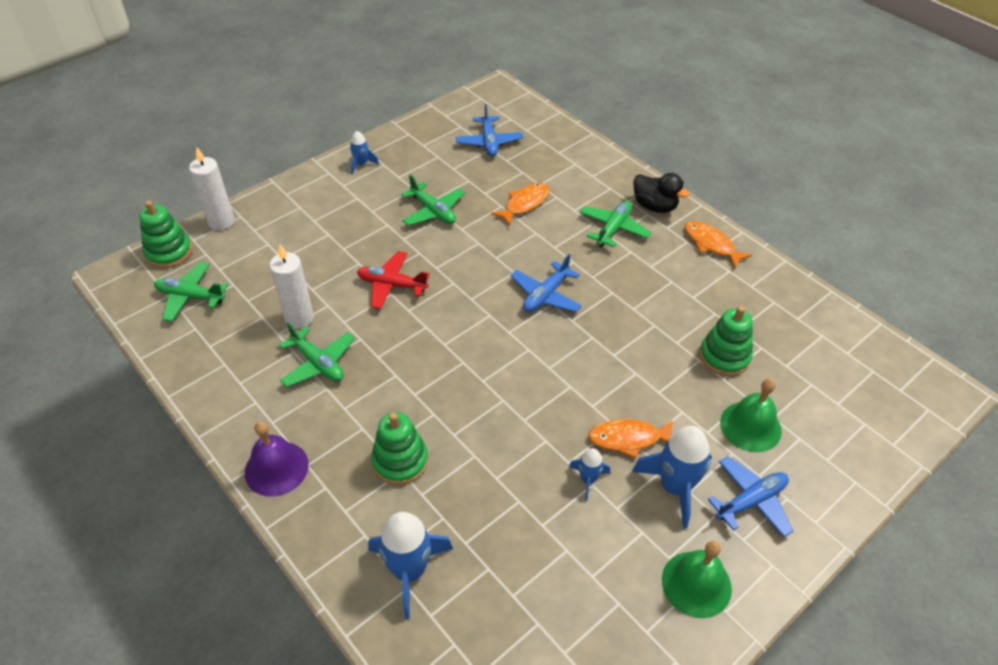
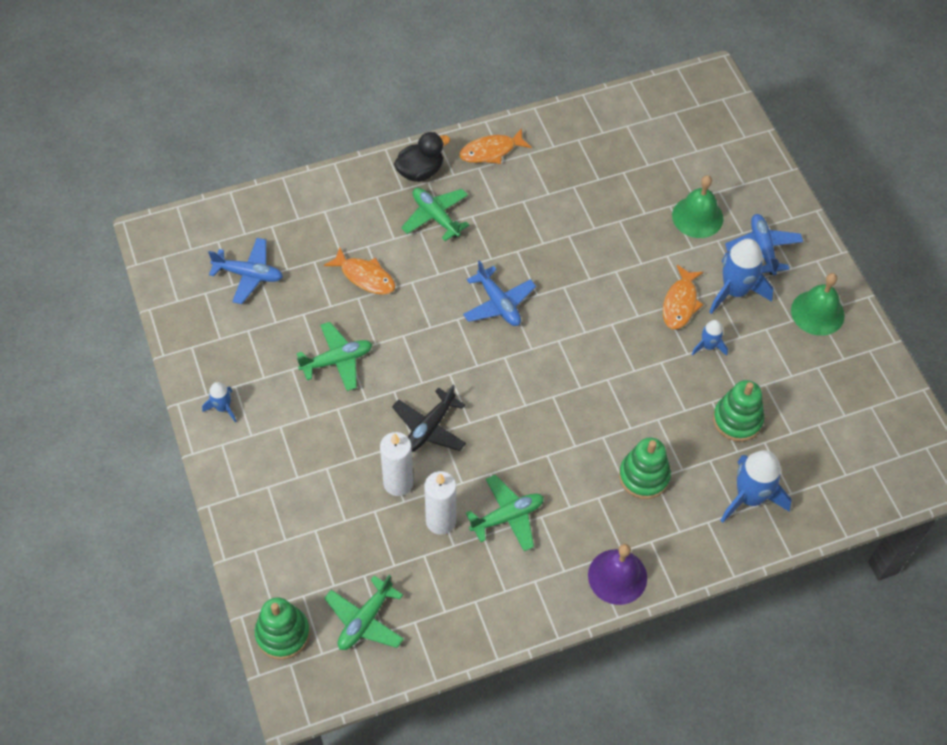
camera: 70 degrees left, 10 degrees up
(221, 222) = (255, 571): white candle -> white candle (398, 483)
(392, 285) = (429, 428): red plane -> black plane
(524, 204) = (365, 277): orange fish -> orange fish turned 150 degrees clockwise
(724, 356) = (623, 202): green stacking toy -> green stacking toy (737, 420)

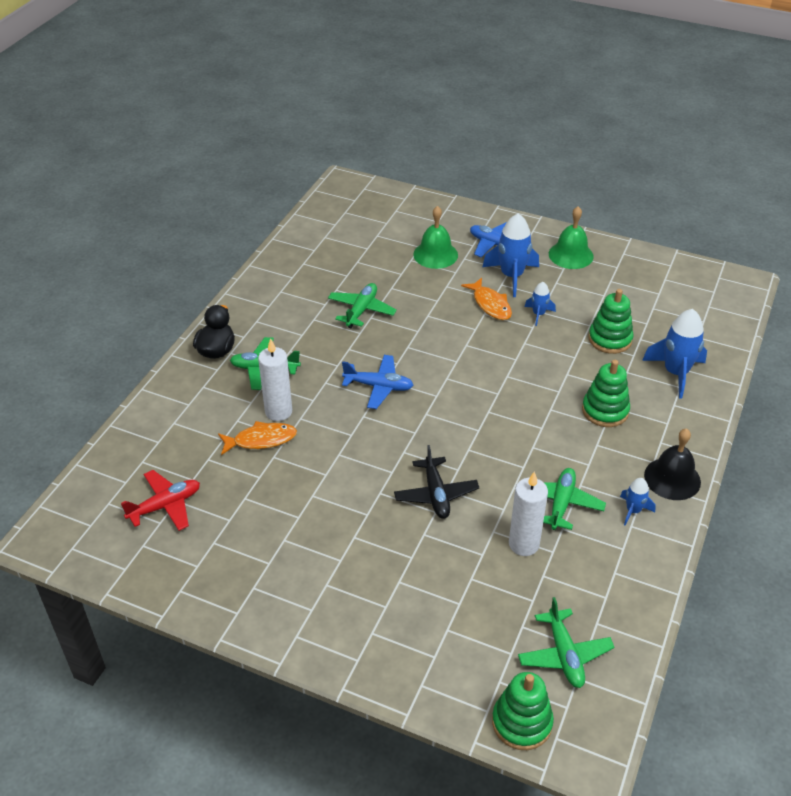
camera: 45 degrees left, 15 degrees down
(223, 408) = (263, 610): blue rocket -> blue rocket (633, 511)
(249, 275) = (165, 506): blue plane -> red plane
(337, 361) = (312, 507): green plane -> green plane (361, 310)
(398, 483) = (462, 546): white candle -> white candle (278, 412)
(491, 151) = (252, 306): orange fish -> none
(617, 576) = (672, 478): purple bell -> black bell

